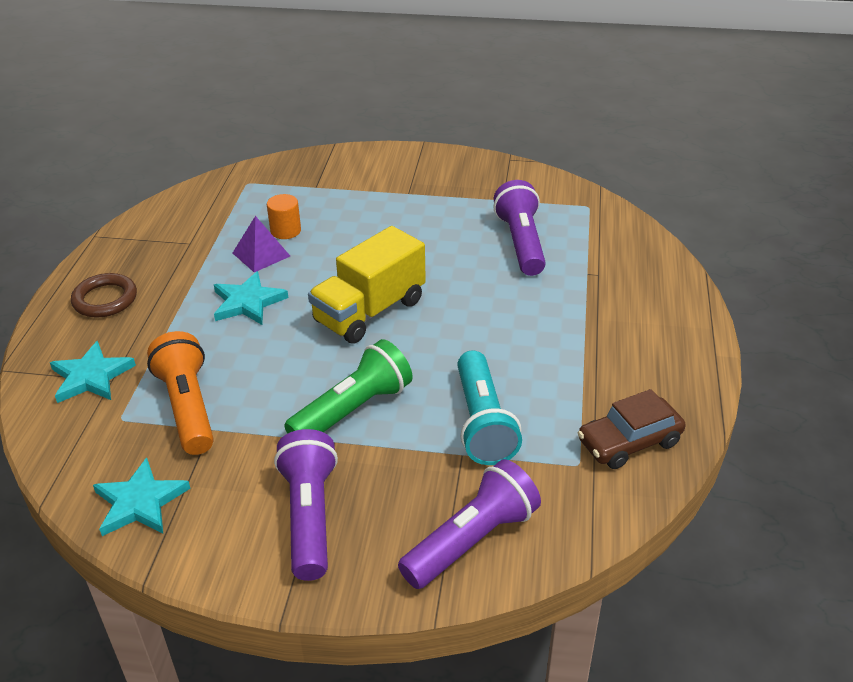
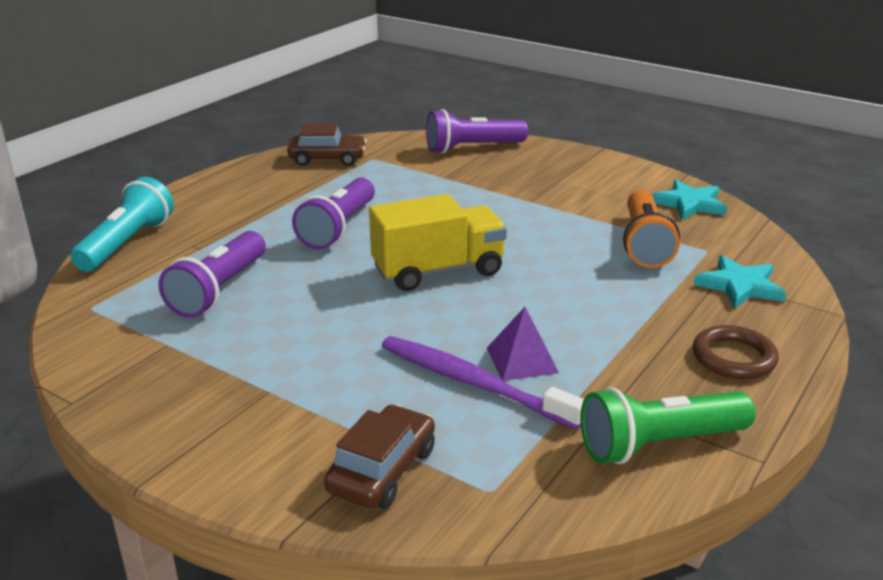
camera: 155 degrees left, 10 degrees down
(248, 302) = (560, 310): turquoise star -> none
(285, 231) = (474, 383): orange cylinder -> purple toothbrush
(309, 176) = (382, 470): none -> brown car
(309, 516) = (568, 175): purple flashlight -> purple flashlight (338, 228)
(353, 410) = (504, 212): green flashlight -> green flashlight (659, 444)
(482, 423) = (413, 186): turquoise flashlight -> turquoise flashlight (127, 243)

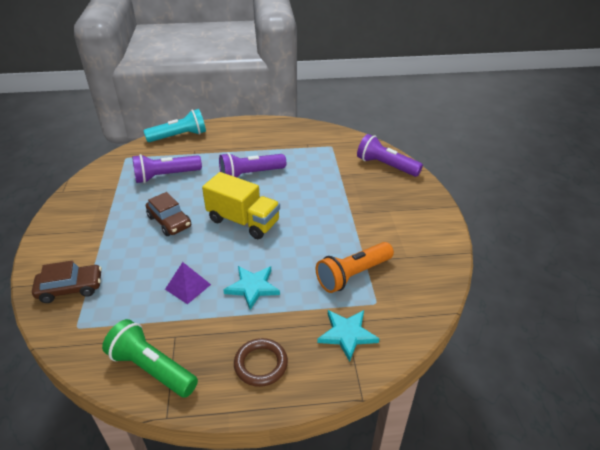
camera: 50 degrees right, 10 degrees up
(327, 159) = (313, 135): brown car -> brown car (169, 221)
(474, 383) = (155, 281): purple toothbrush -> none
(689, 204) = (428, 270): turquoise star -> turquoise star (252, 287)

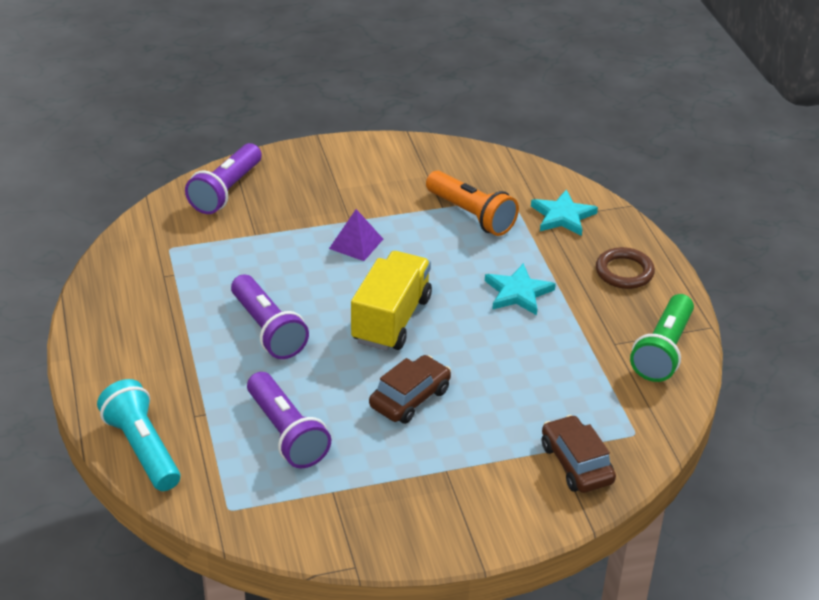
camera: 100 degrees left, 0 degrees up
(188, 286) = (535, 349): purple pyramid -> purple pyramid (356, 243)

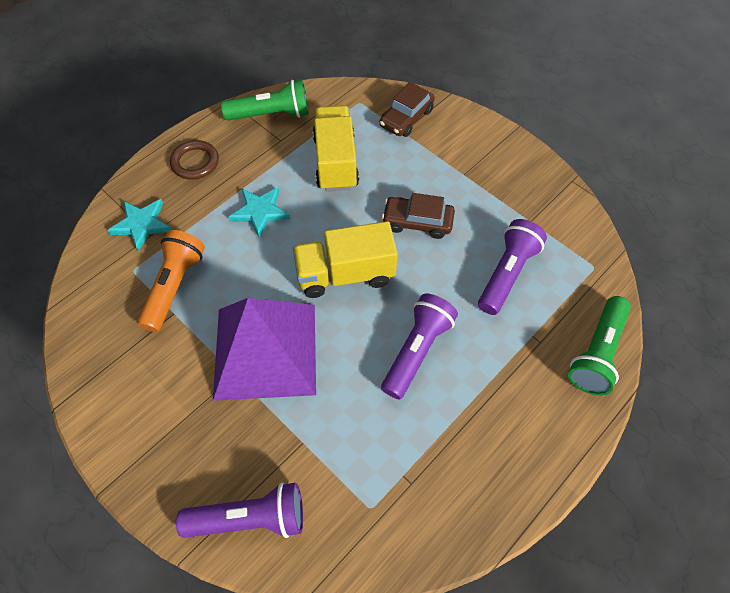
camera: 120 degrees left, 20 degrees up
(142, 448) = (597, 353): turquoise flashlight -> green flashlight
(356, 243) = (266, 350): purple pyramid -> purple pyramid, size x2.48
(547, 372) = (335, 162): none -> yellow truck

